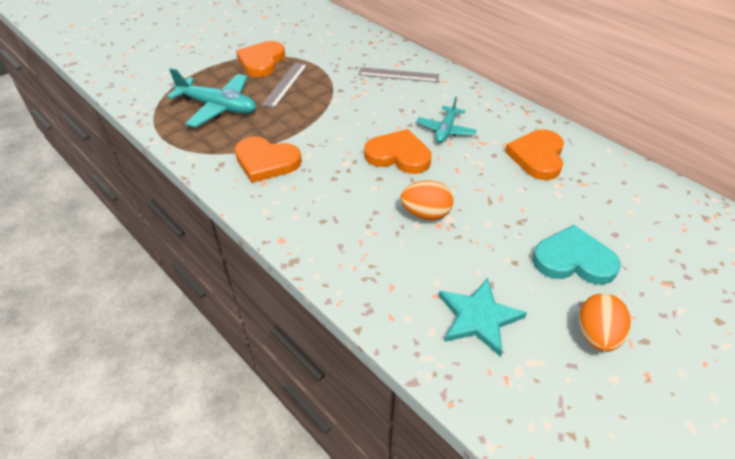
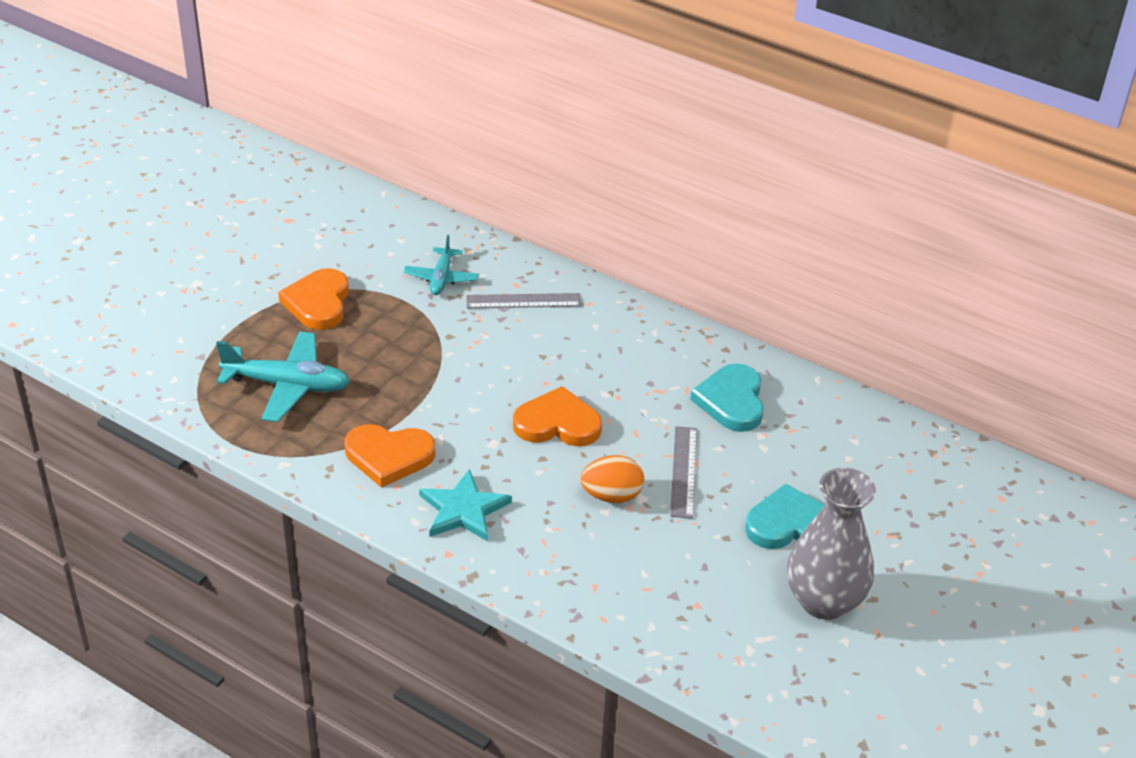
camera: 15 degrees left, 5 degrees down
(285, 84) = (368, 337): grey ruler -> grey ruler (684, 471)
(445, 130) = (609, 379): turquoise plane -> turquoise plane (441, 278)
(478, 317) = (698, 604): turquoise star -> turquoise star (463, 510)
(537, 157) = (731, 401): orange heart -> turquoise heart
(597, 335) = (823, 601): orange egg -> grey vase

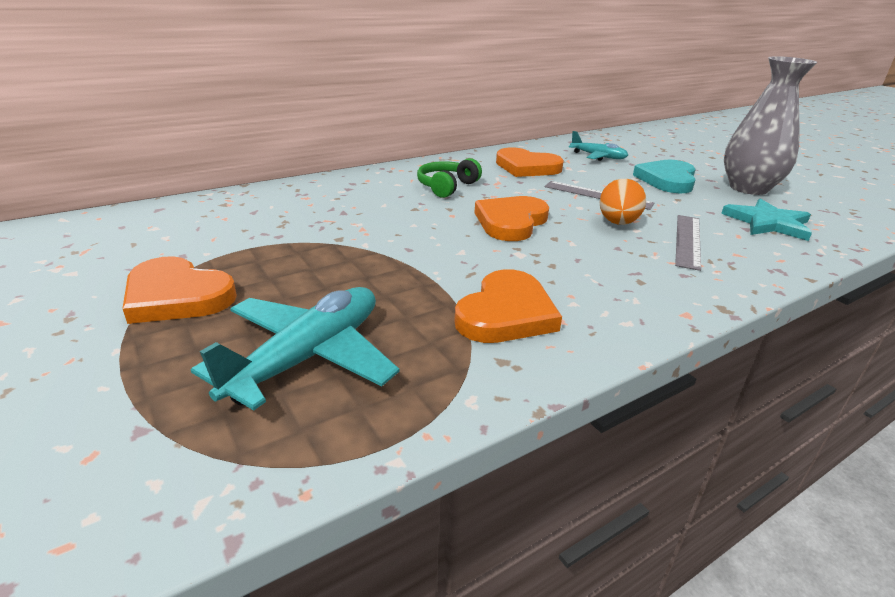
camera: 65 degrees left, 10 degrees down
(441, 278) = (247, 223): turquoise plane -> turquoise plane (598, 157)
(463, 510) = (616, 290): turquoise star -> turquoise star (767, 223)
(523, 301) = (332, 199): grey ruler -> grey ruler (688, 241)
(615, 359) = (447, 186): none -> green headphones
(731, 401) = (527, 167): turquoise heart -> orange heart

